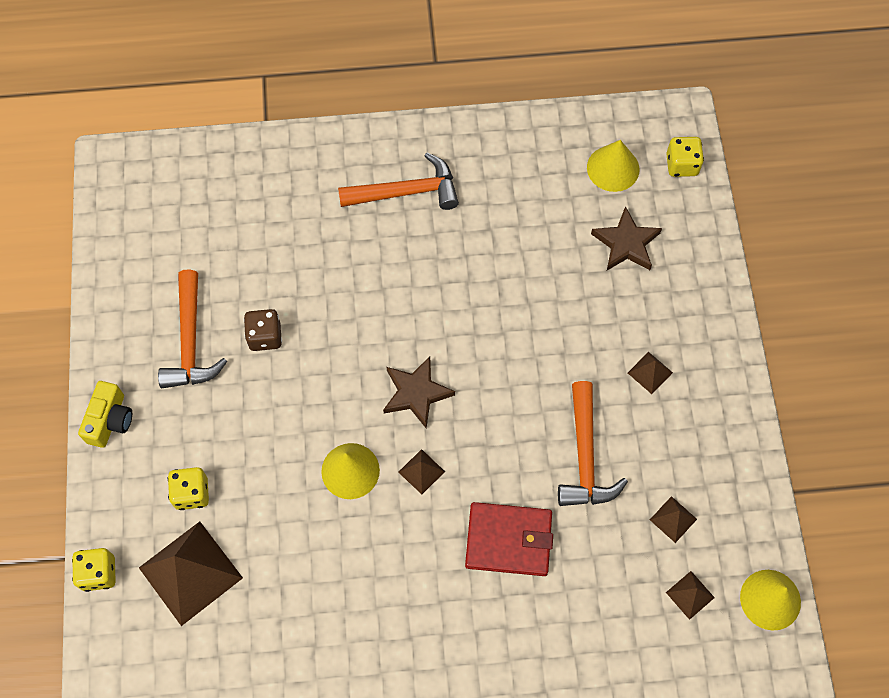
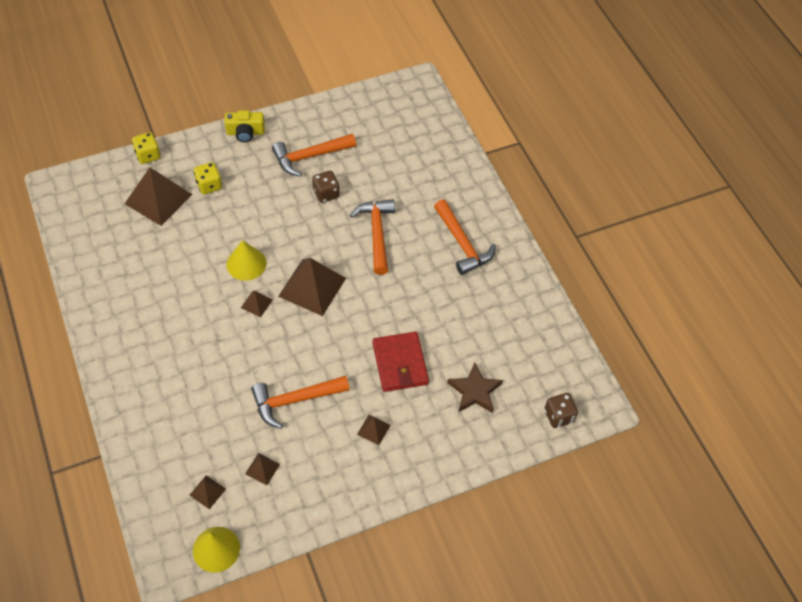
camera: 70 degrees right, 10 degrees down
(356, 290) = (377, 234): none -> orange hammer
(416, 393) = (312, 287): brown star -> brown pyramid
(508, 540) = (220, 366): red wallet -> red wallet (400, 363)
(613, 168) = (535, 369): yellow cone -> none
(681, 165) = (558, 416): yellow dice -> brown dice

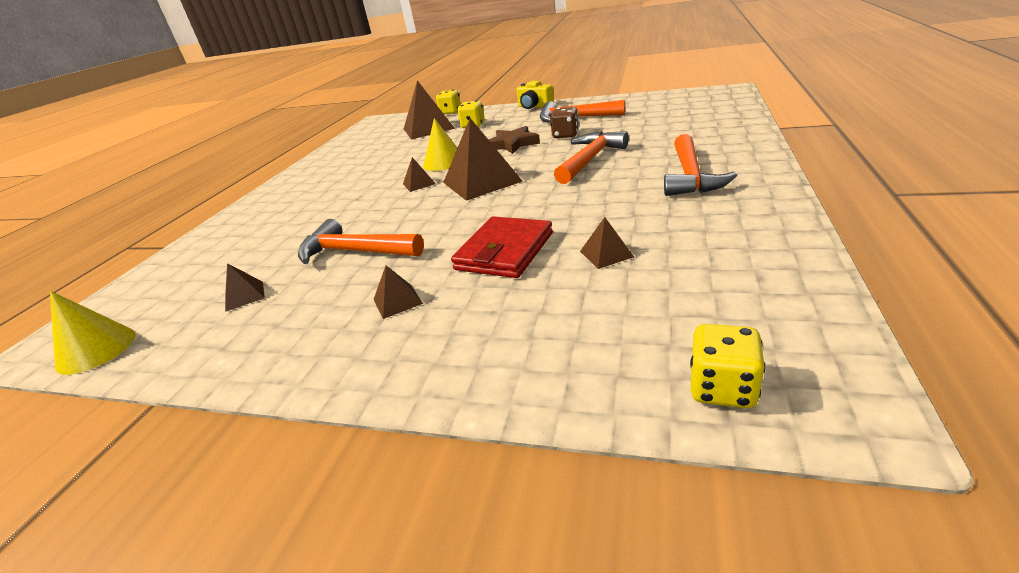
camera: 45 degrees right, 25 degrees down
(207, 492) = (177, 296): brown pyramid -> brown pyramid (606, 254)
(474, 391) = (581, 304): brown star -> brown star (512, 144)
(558, 416) = (722, 388): brown dice -> yellow dice

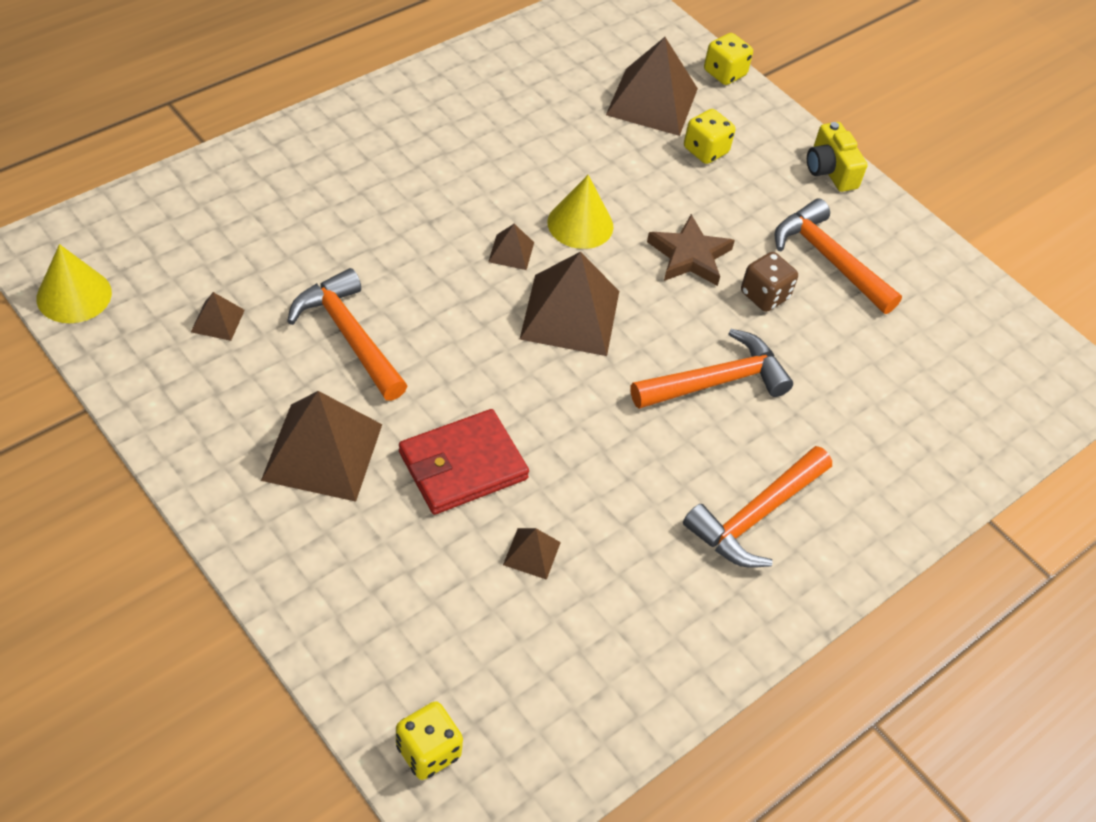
camera: 25 degrees right, 20 degrees up
(397, 301) = (322, 452): brown pyramid -> brown pyramid, size x2.17

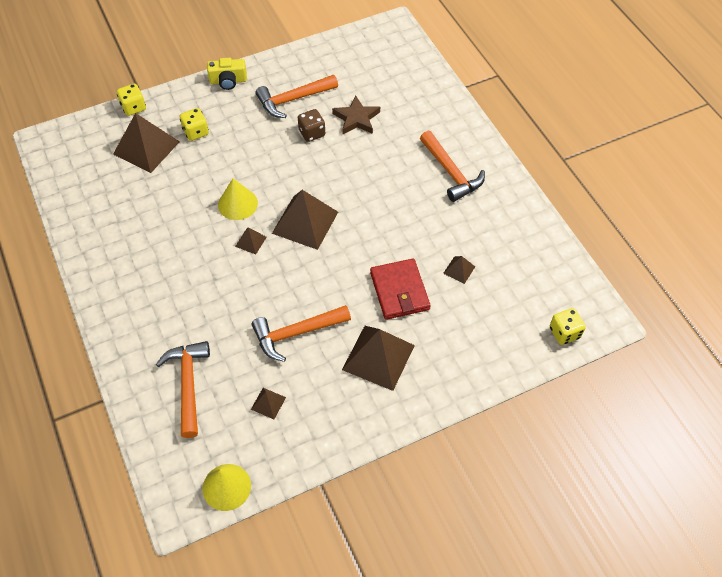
camera: 70 degrees left, 5 degrees up
(689, 256) = (275, 158): brown star -> brown star (356, 118)
(716, 381) = (365, 168): orange hammer -> orange hammer (188, 384)

